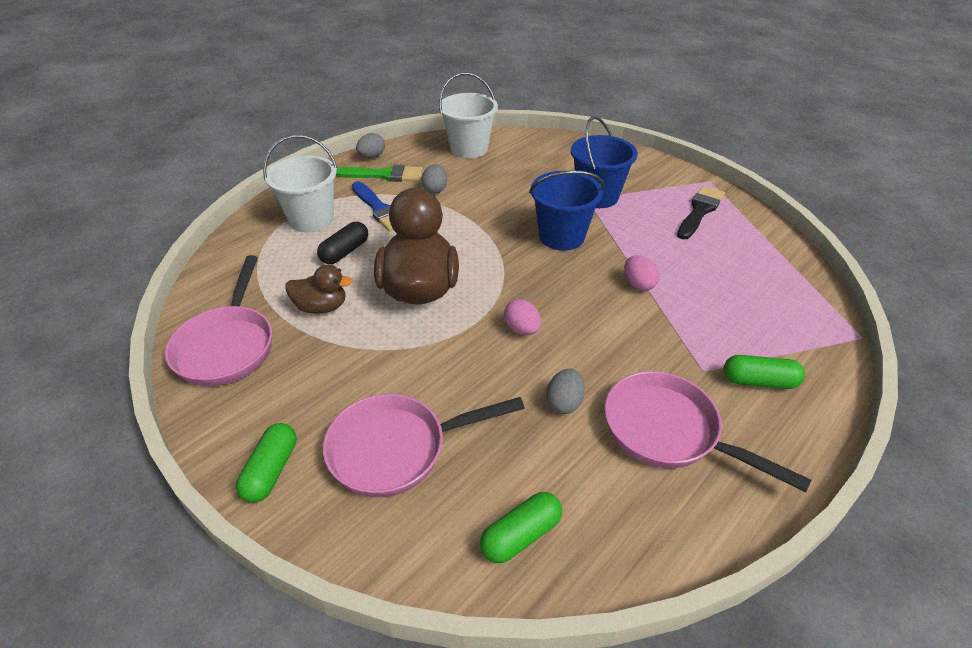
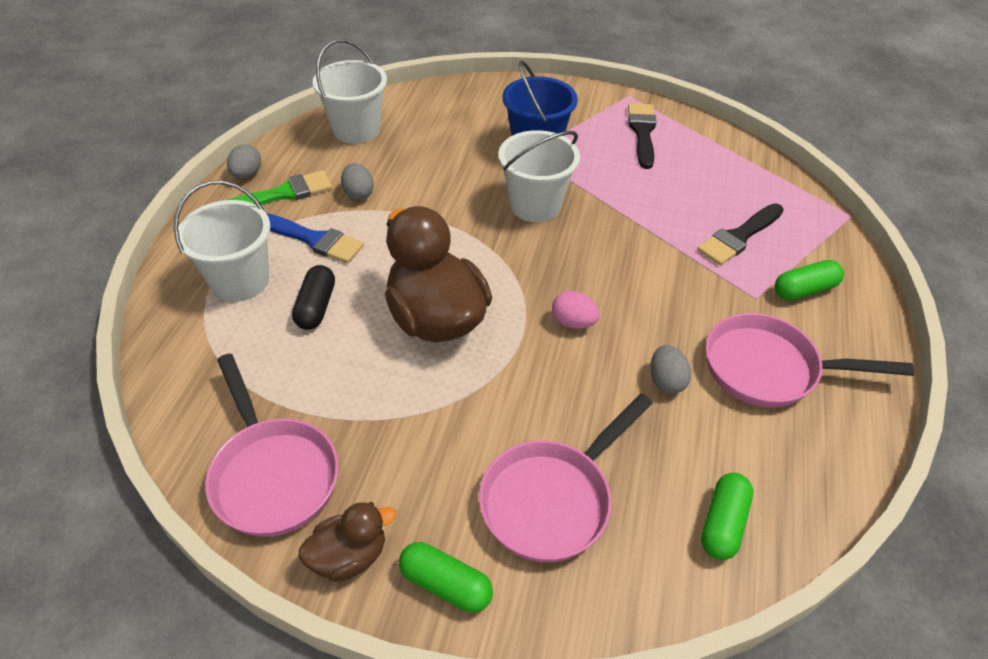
camera: 30 degrees left, 5 degrees up
(271, 470) = (445, 584): green capsule -> green capsule turned 45 degrees counterclockwise
(321, 307) = (345, 383): brown duck -> brown duck (349, 556)
(561, 236) = (535, 205): blue bucket -> white bucket
(638, 284) = (643, 232): pink egg -> none
(726, 317) = (739, 237): none -> black brush

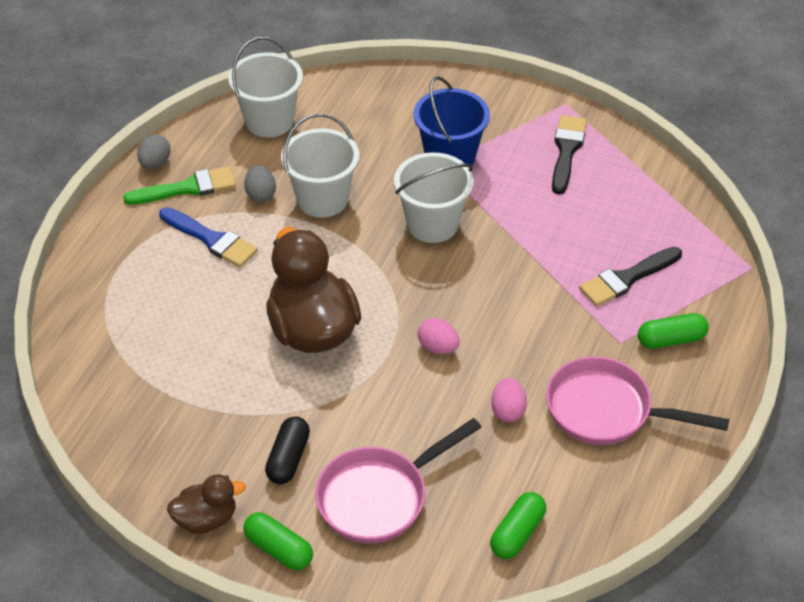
camera: 10 degrees right, 0 degrees up
(240, 281) = (139, 274): white bucket -> white bucket (322, 199)
(273, 474) = (152, 449): pink pan -> none
(316, 307) = (205, 307): black capsule -> black capsule (288, 458)
(666, 381) = (508, 410): grey egg -> pink egg

